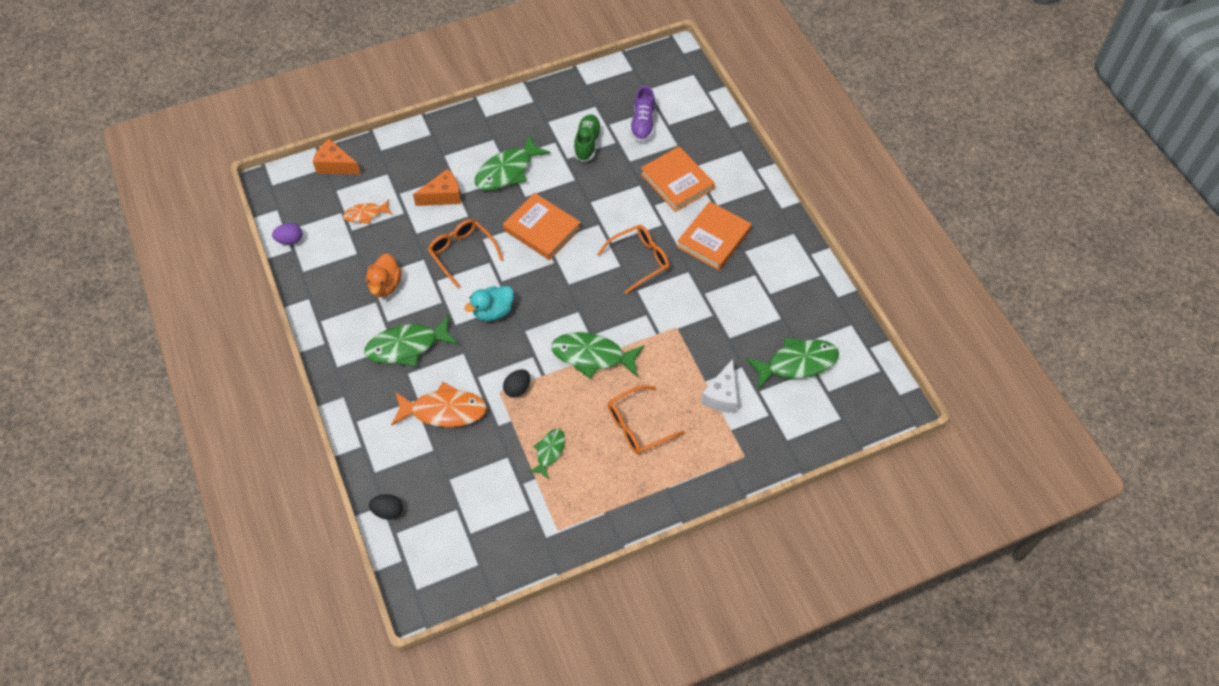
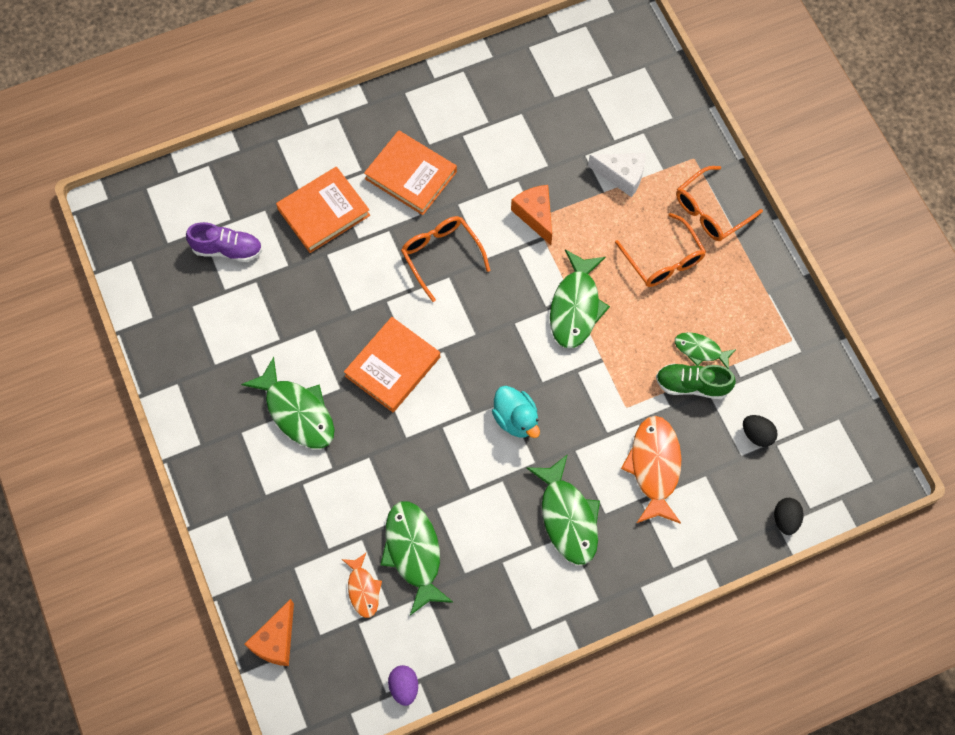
camera: 90 degrees left, 10 degrees up
(385, 285) = (477, 552): orange duck -> none
(443, 196) = (335, 490): orange cheese -> orange cheese (535, 215)
(462, 253) = (428, 461): orange glasses -> orange glasses (711, 211)
(517, 389) = (622, 387): black egg -> black egg (757, 435)
(587, 143) = (256, 315): green shoe -> green shoe (692, 385)
(797, 363) = (579, 101): green fish -> green fish (413, 552)

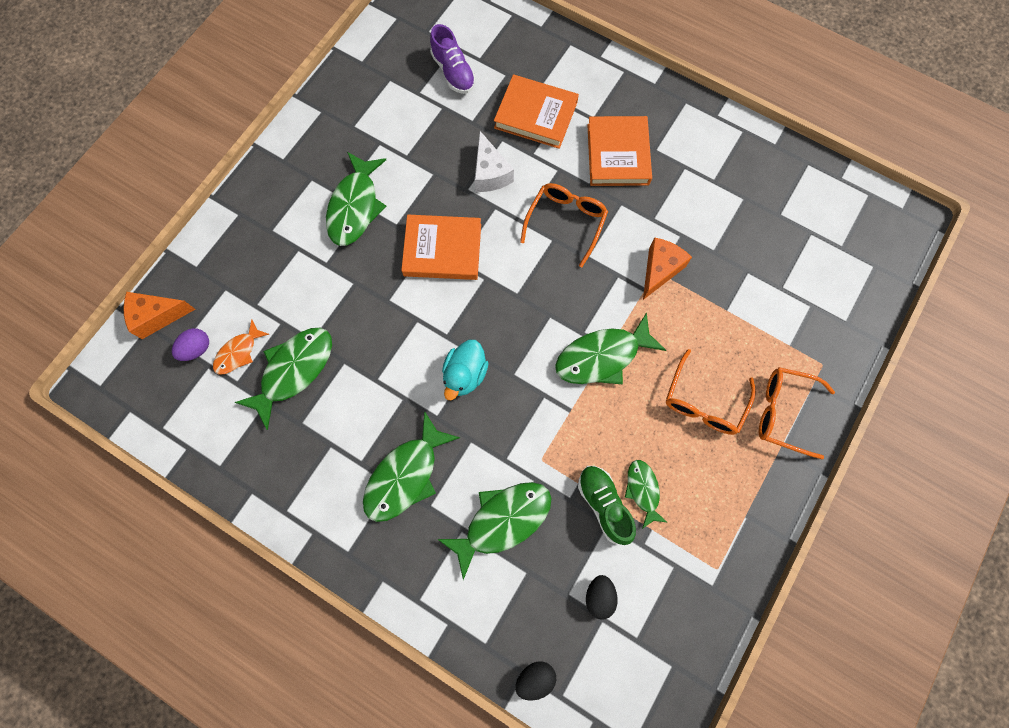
camera: 55 degrees right, 5 degrees up
(404, 687) = (175, 438): purple egg -> purple egg (197, 349)
(622, 176) = (754, 315): white cheese -> white cheese (490, 173)
(654, 467) = (502, 521): orange fish -> green fish

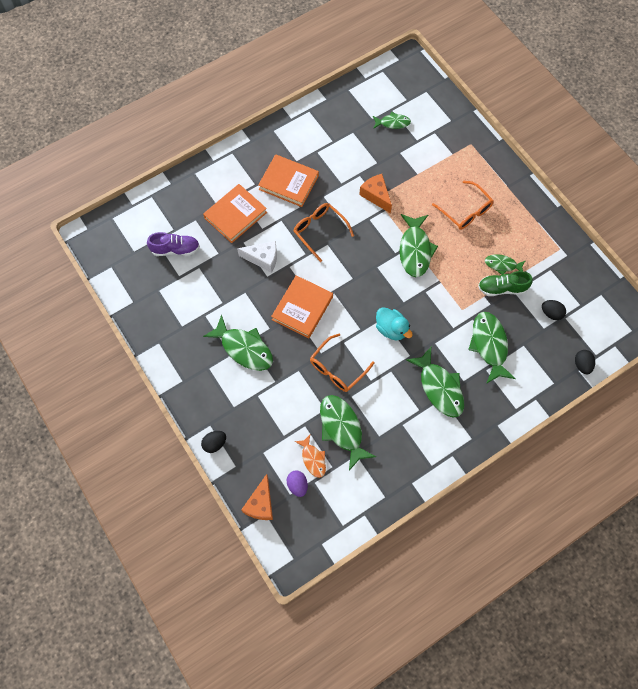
camera: 65 degrees left, 5 degrees down
(216, 230) = (214, 443): none -> black egg
(784, 412) = (489, 175): orange glasses -> orange glasses (337, 368)
(790, 243) = (393, 123): none -> green fish

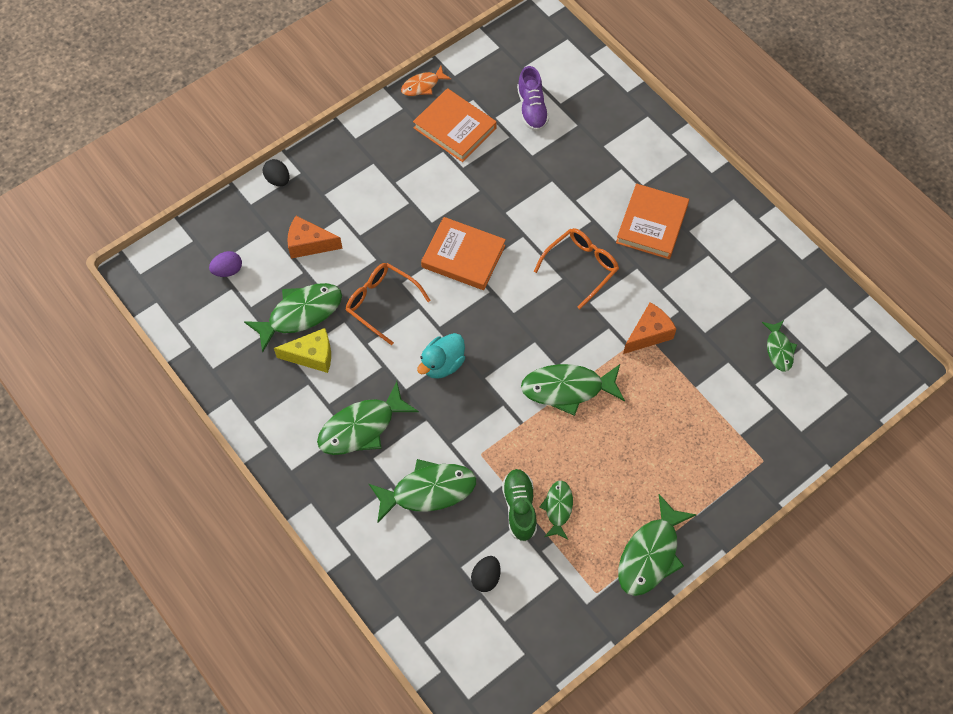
camera: 85 degrees right, 5 degrees down
(235, 215) = (591, 168): orange book -> orange book (455, 128)
(244, 348) = (402, 197): green fish -> green fish (650, 554)
(261, 504) = (205, 234): orange cheese -> orange cheese (309, 244)
(263, 259) = (530, 205): white cheese -> none
(313, 459) = (260, 284): orange fish -> orange fish (422, 85)
(379, 421) = (312, 356): none -> yellow cheese
(465, 211) = (642, 455): orange glasses -> none
(582, 365) = (407, 620): black egg -> none

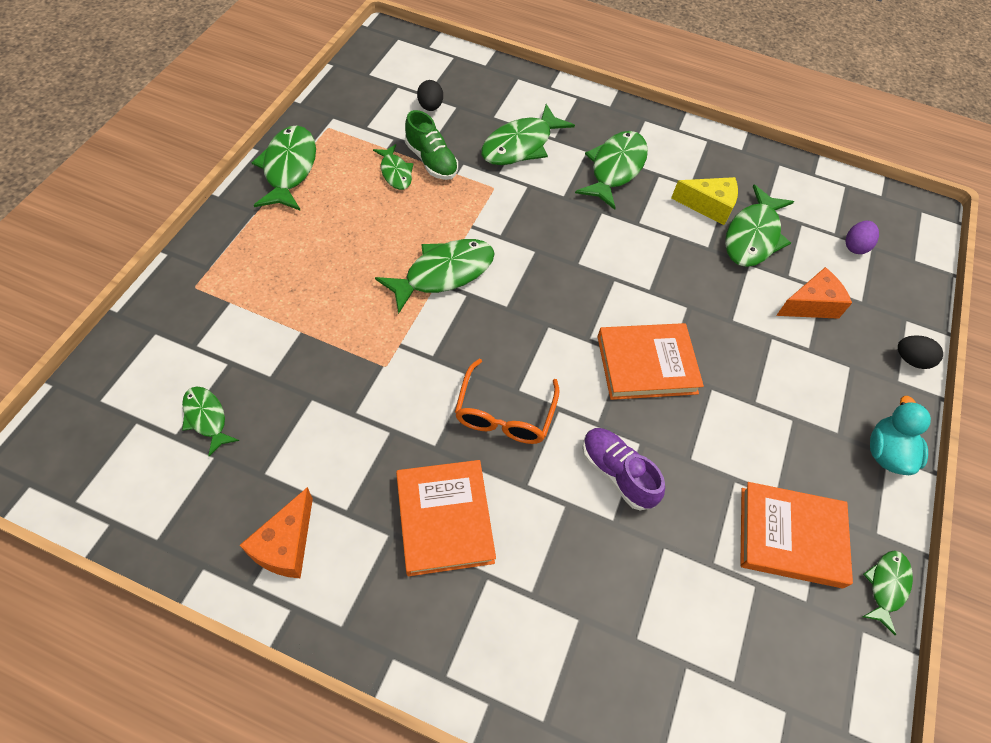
camera: 145 degrees right, 5 degrees down
(312, 356) = (708, 206): yellow cheese -> yellow cheese turned 135 degrees counterclockwise
(381, 303) = (689, 278): orange glasses -> none
(422, 85) = (886, 586): orange fish -> green fish
(442, 364) = (584, 246): turquoise duck -> turquoise duck (886, 452)
(532, 109) = (718, 631): purple shoe -> purple shoe (617, 473)
(648, 334) = (381, 368): orange cheese -> orange cheese (286, 545)

